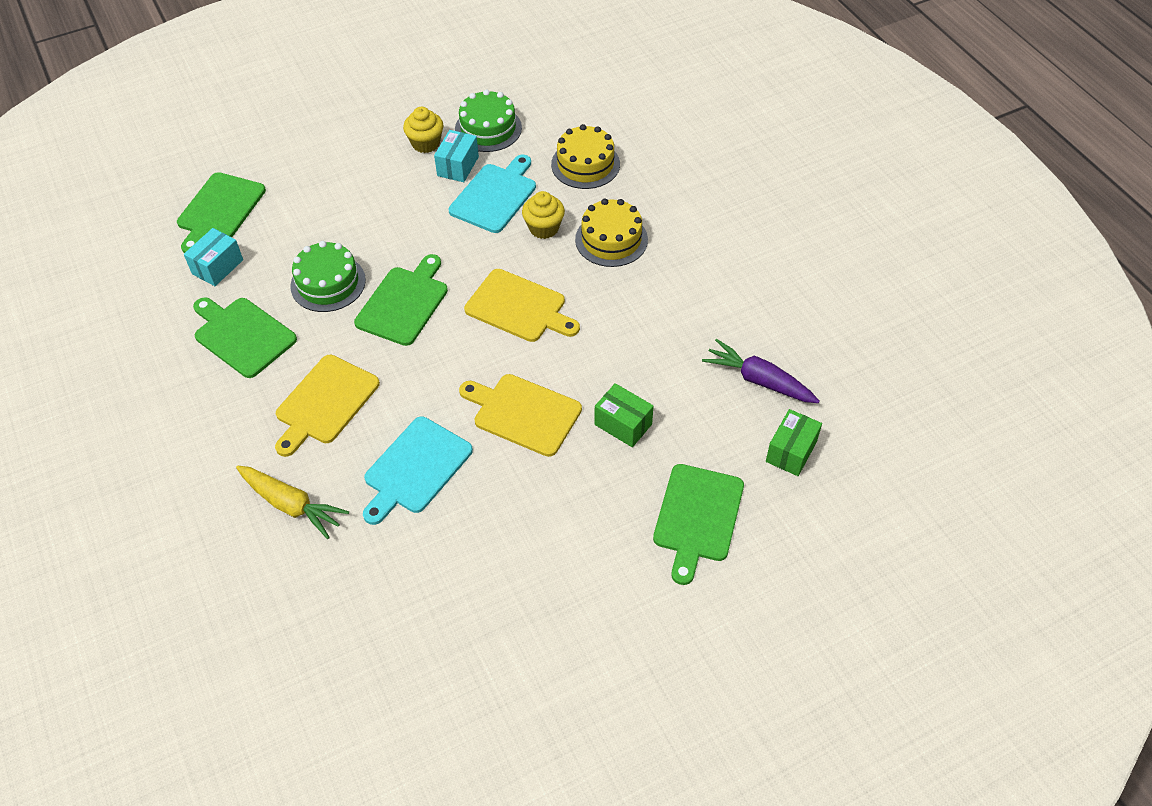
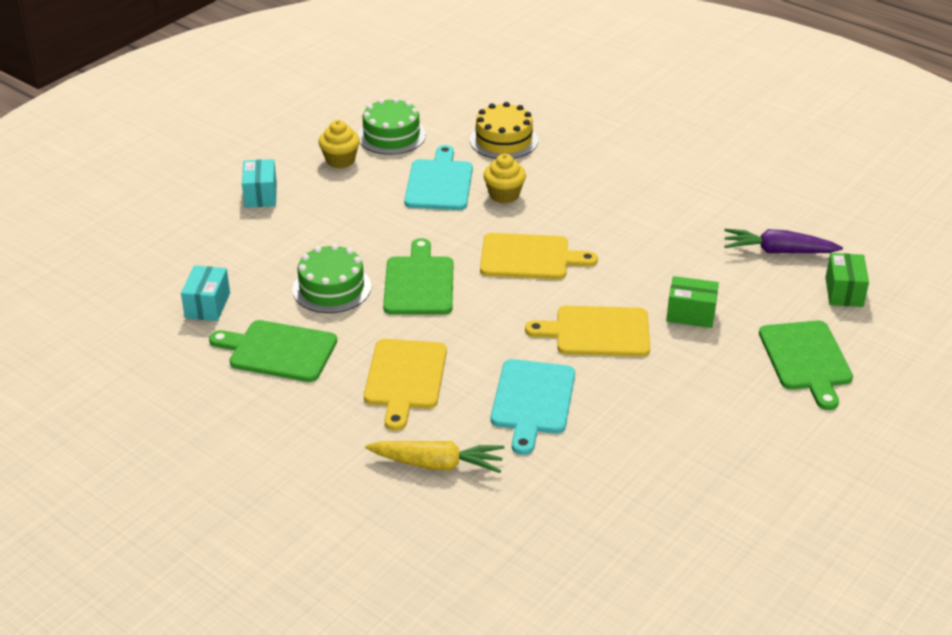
camera: 25 degrees left, 15 degrees down
(219, 210) = (172, 261): green cutting board -> none
(458, 166) = (386, 170): turquoise box -> turquoise box (261, 195)
(611, 239) = (571, 188): yellow cake -> none

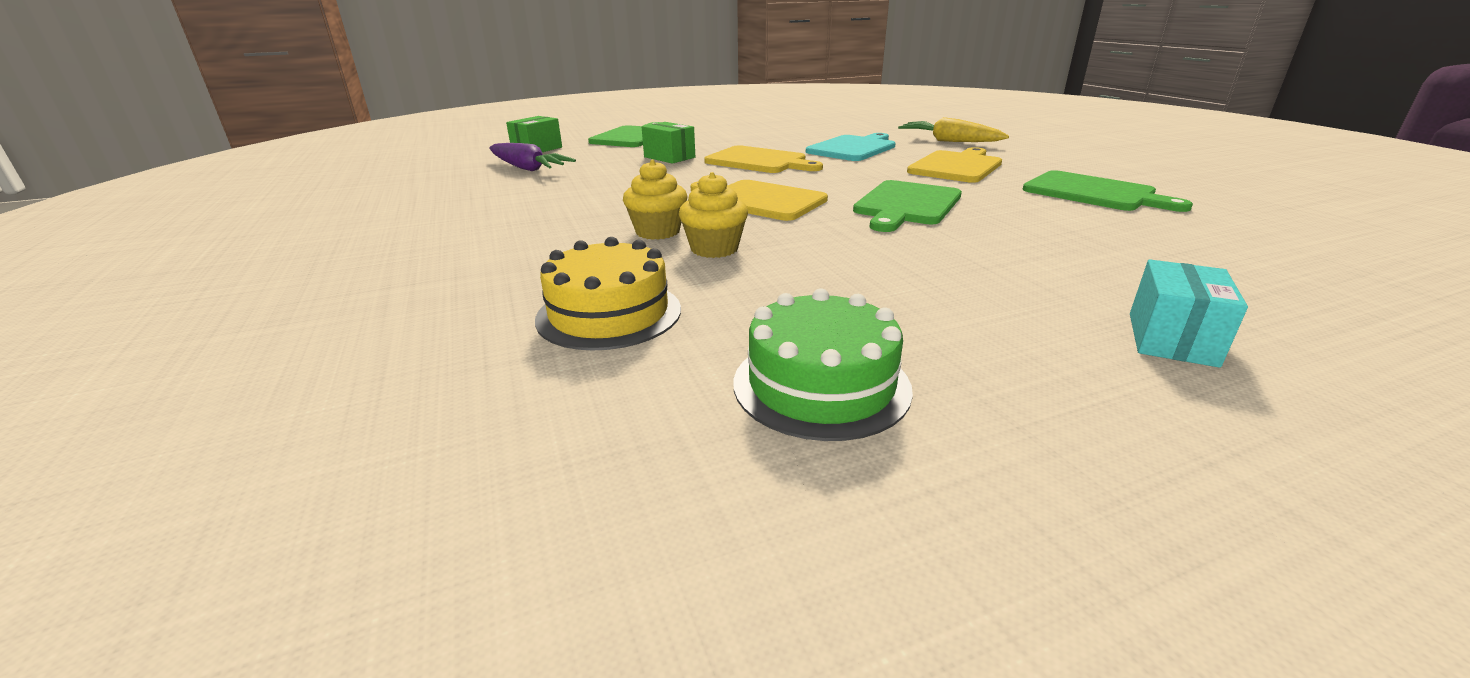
camera: 150 degrees left, 10 degrees down
(207, 305) = (1211, 232): turquoise box -> none
(332, 288) = (1023, 218): green cake -> none
(340, 160) = (973, 362): yellow cupcake -> yellow cupcake (658, 232)
(439, 183) = (795, 281): turquoise cutting board -> none

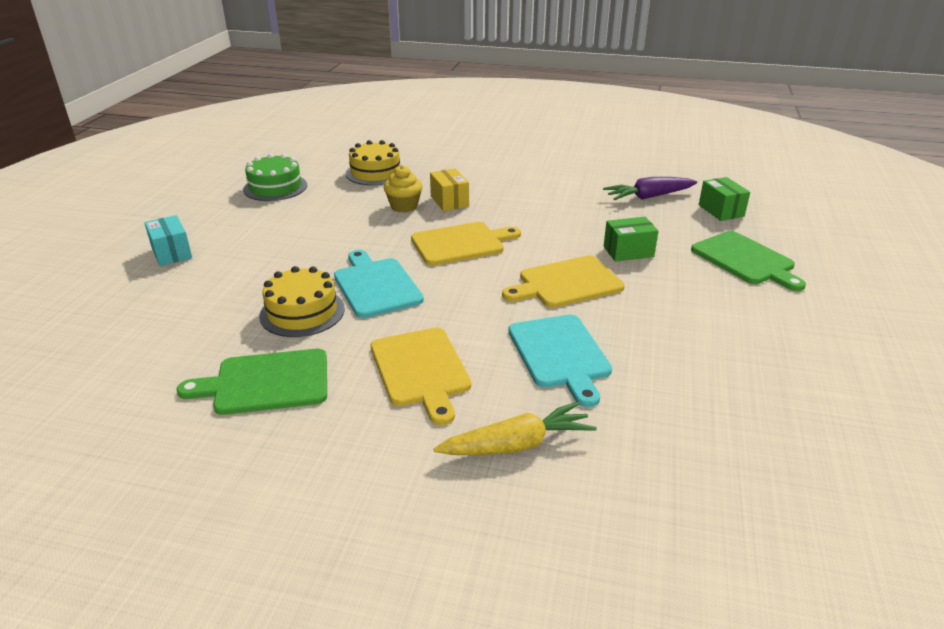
camera: 125 degrees right, 5 degrees up
(658, 232) = (449, 201): yellow cupcake -> yellow box
(906, 205) = (376, 285): green cutting board -> turquoise cutting board
(1012, 213) = (302, 312): none -> yellow cake

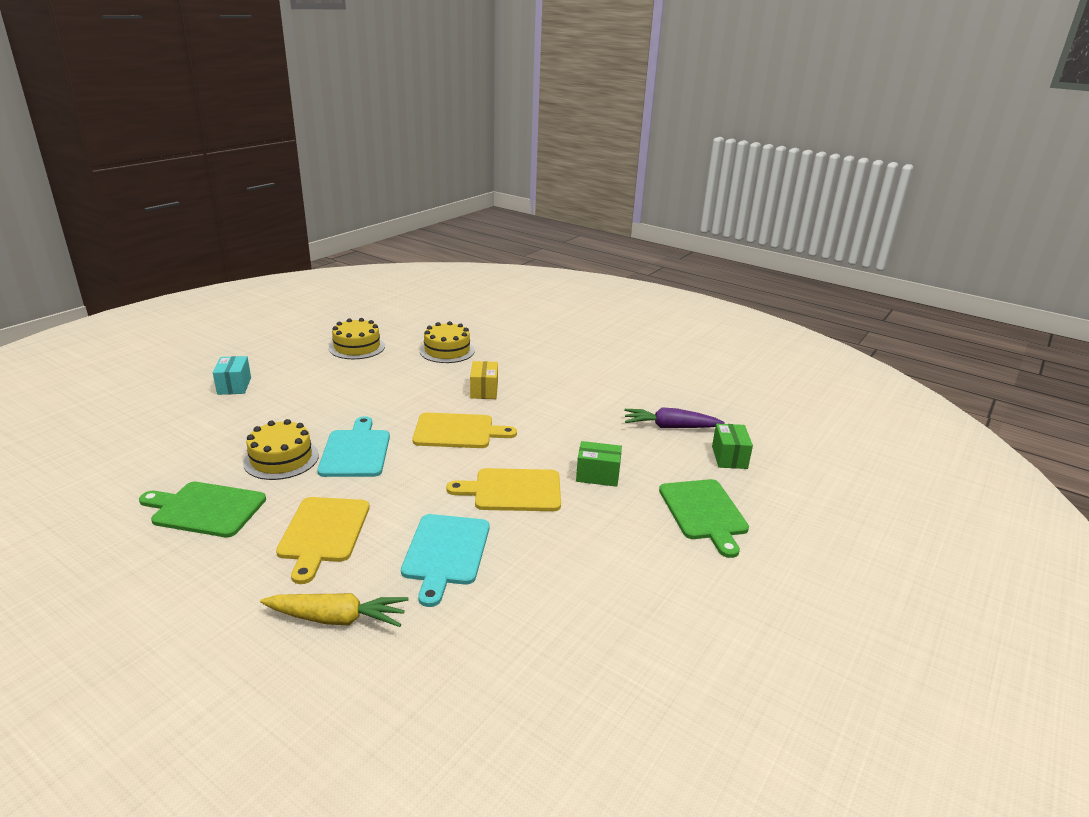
camera: 20 degrees right, 5 degrees down
(275, 187) = (357, 347): green cake -> yellow cake
(404, 206) = (442, 386): yellow cupcake -> none

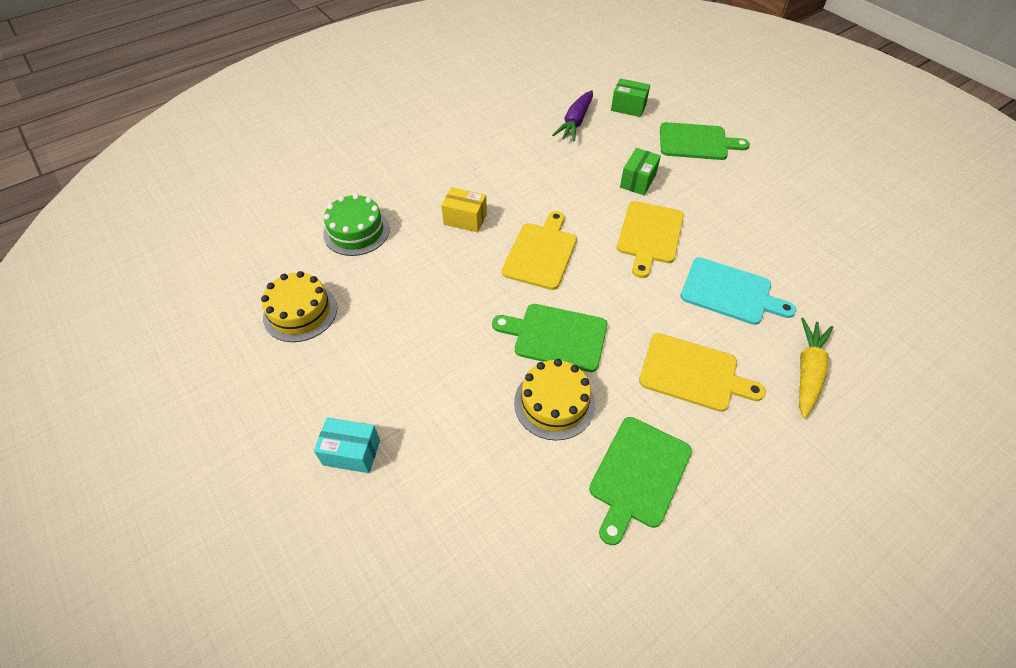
camera: 70 degrees left, 25 degrees up
(356, 451) = (556, 336): turquoise cutting board -> green cutting board
(447, 351) = (356, 231): yellow cake -> green cake

